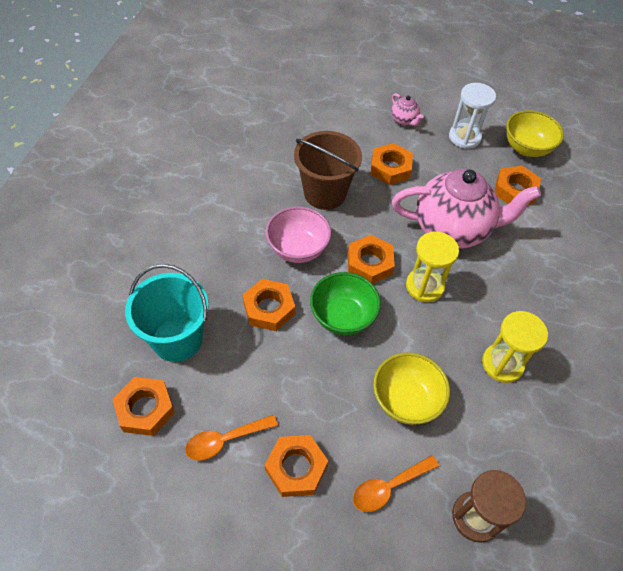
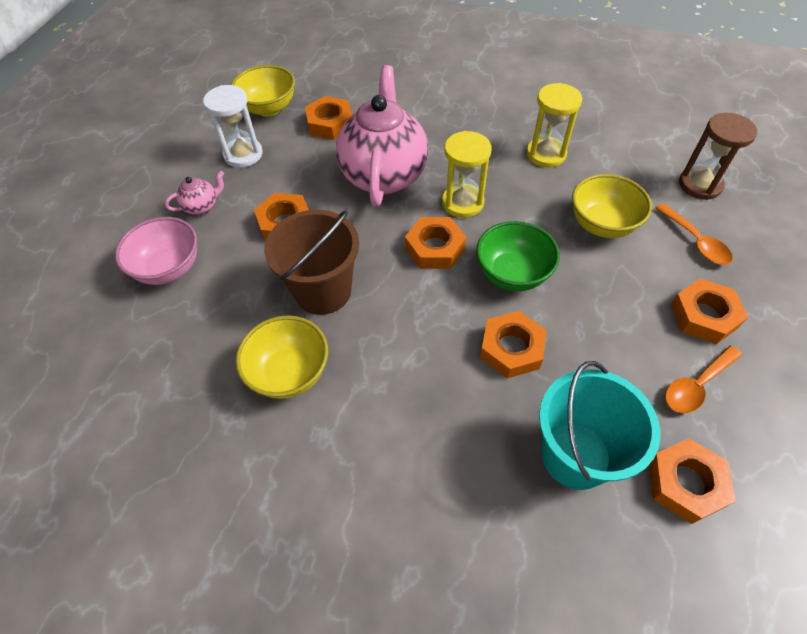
camera: 85 degrees left, 0 degrees up
(225, 440) = (696, 385): orange spoon -> orange spoon turned 75 degrees clockwise
(257, 179) = (289, 373): none -> yellow bowl
(298, 249) = (416, 319): pink bowl -> pink bowl (169, 268)

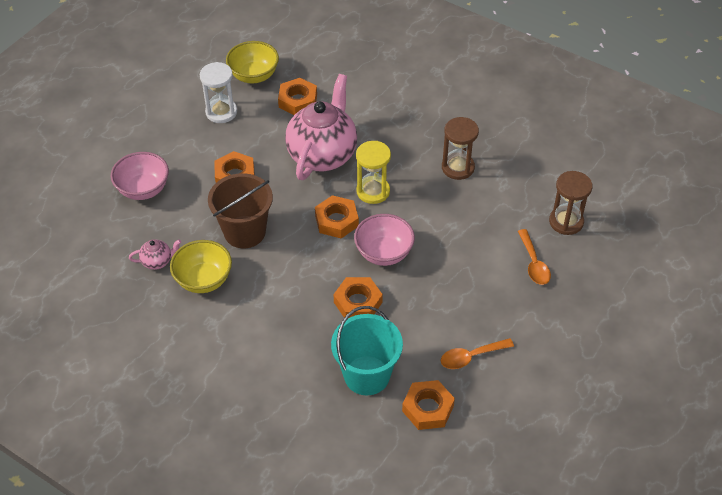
camera: 15 degrees right, 5 degrees down
(202, 206) = (178, 148): pink teapot -> pink teapot (157, 261)
(512, 274) = (384, 253): green bowl -> pink bowl
(546, 154) = (458, 167): yellow hourglass -> brown hourglass
(602, 225) = (470, 234): yellow bowl -> none
(704, 315) = (505, 315): orange nut -> none

